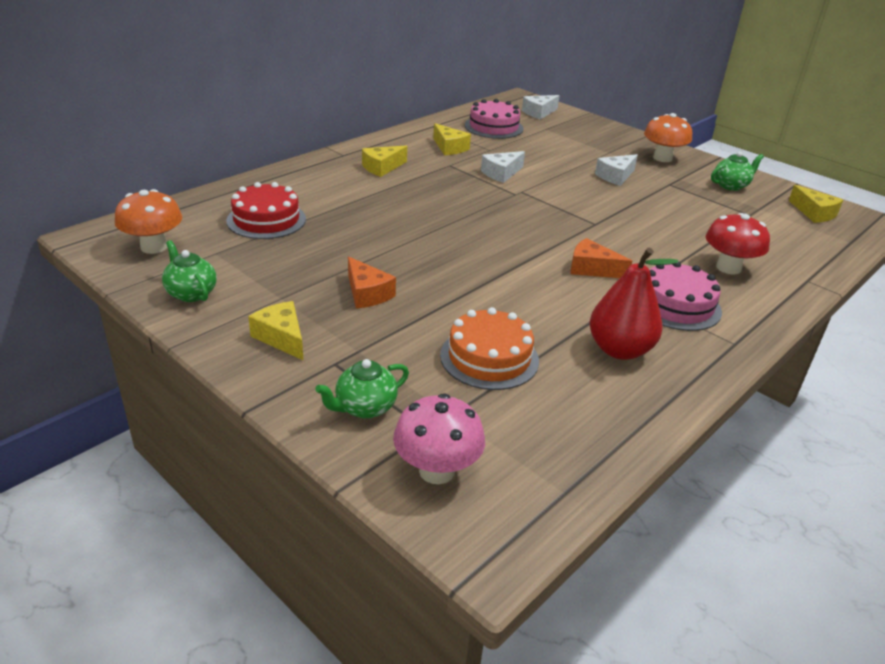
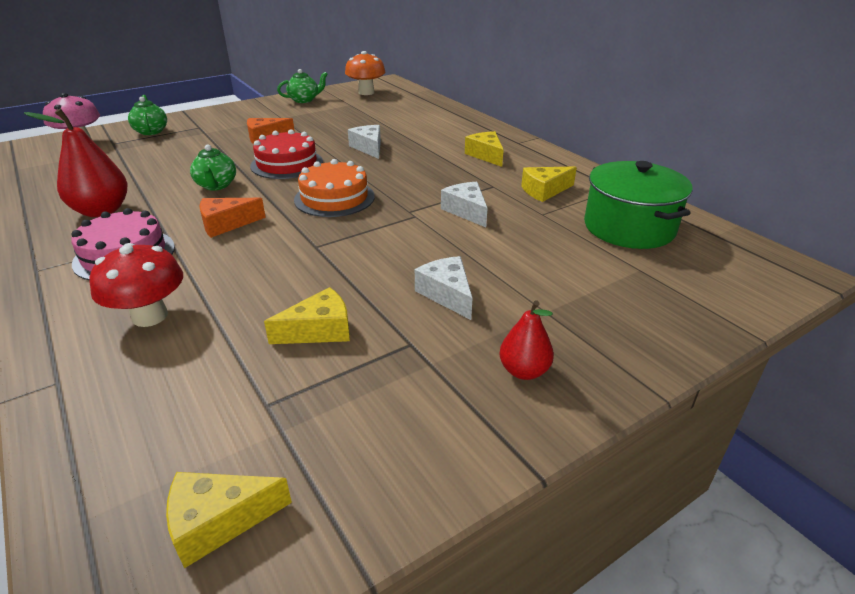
camera: 105 degrees right, 0 degrees up
(266, 220) = (391, 116): red cake -> red cake (287, 164)
(281, 337) = (238, 117): yellow cheese -> yellow cheese (319, 330)
(489, 357) = (153, 165): orange cake -> orange cake (334, 198)
(493, 127) = (629, 227): pink cake -> green pot
(539, 113) = (718, 276): white cheese -> white cheese (369, 148)
(592, 269) = (226, 224): orange cheese -> orange cheese turned 150 degrees counterclockwise
(662, 158) = (524, 371): orange mushroom -> red pear
(731, 186) = (385, 427): green teapot -> green teapot (216, 185)

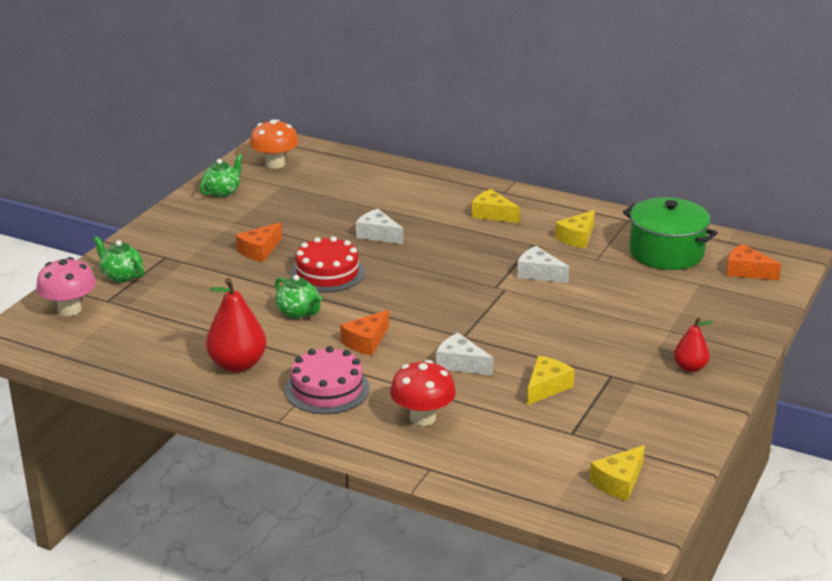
camera: 30 degrees left, 5 degrees down
(334, 198) = (420, 293): orange cake -> none
(447, 294) = (597, 339): white cheese -> white cheese (460, 364)
(716, 273) = (746, 271): none -> orange cheese

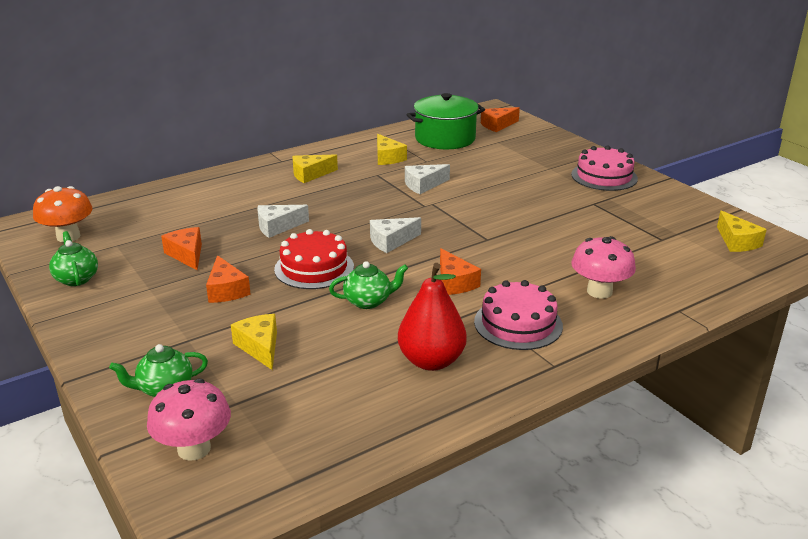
camera: 60 degrees left, 0 degrees up
(295, 216) = (187, 254): none -> orange cheese
(422, 418) = (599, 291): red mushroom -> pink mushroom
(460, 364) = (529, 252): white cheese -> white cheese (391, 241)
(546, 387) = (591, 230): yellow cheese -> yellow cheese (260, 347)
(690, 367) = (604, 176): red pear -> pink cake

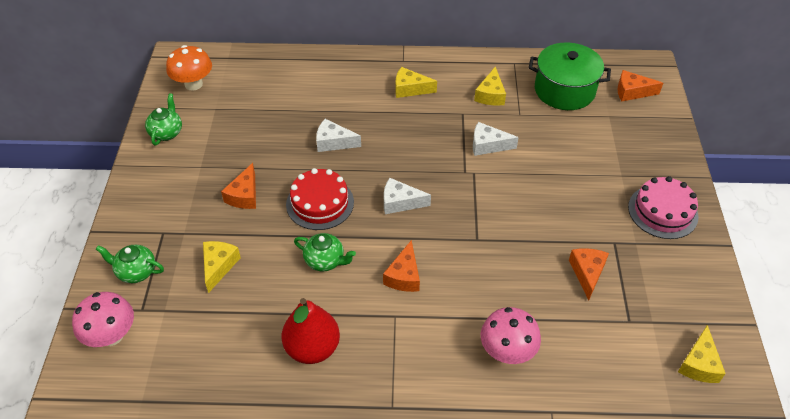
camera: 35 degrees right, 20 degrees up
(187, 254) = (250, 143): orange cheese -> orange cheese (587, 273)
(518, 324) = (408, 348): pink cake -> none

